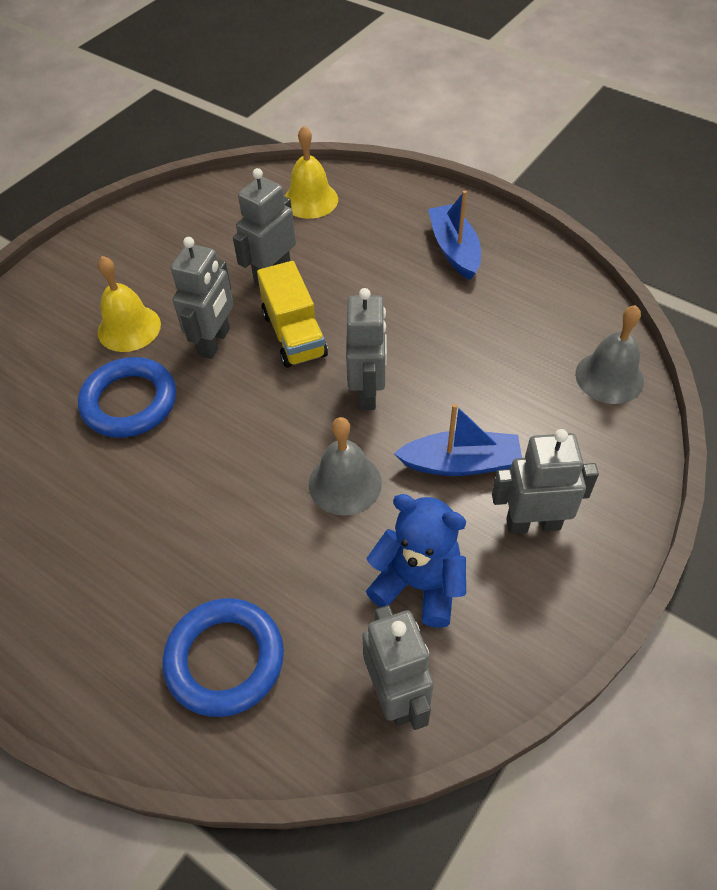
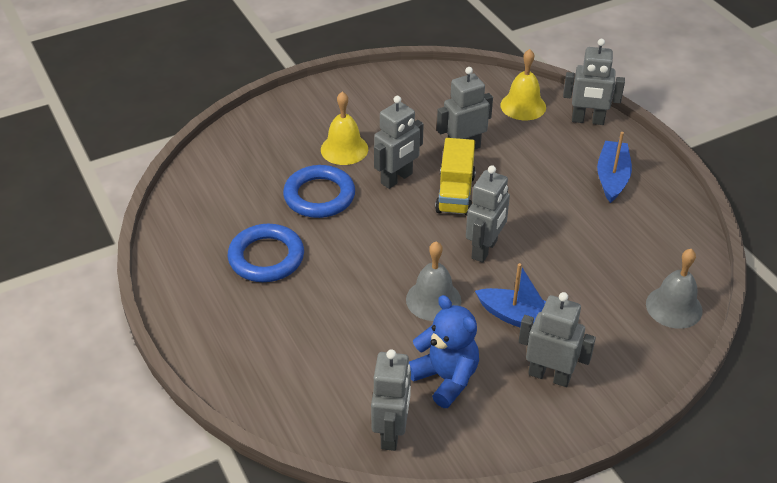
camera: 25 degrees right, 10 degrees down
(225, 659) = (296, 368): blue ring -> blue ring (266, 257)
(389, 193) = (587, 120): none -> grey robot

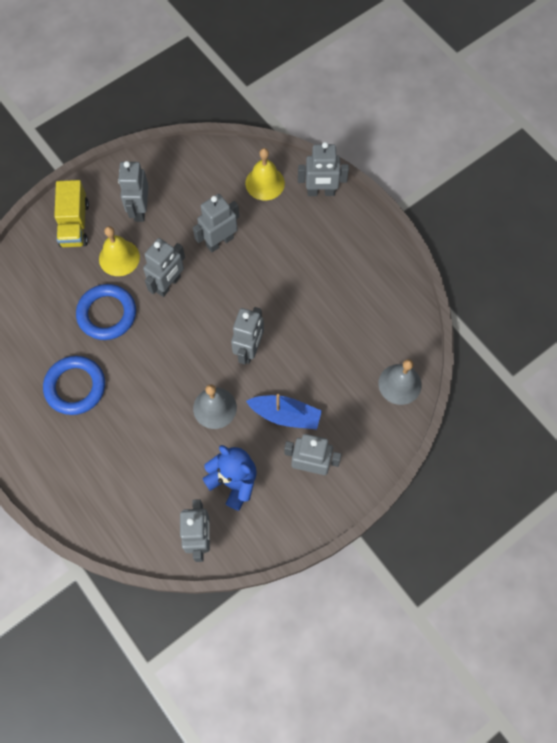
camera: 10 degrees left, 25 degrees up
(376, 112) = (139, 210): none -> grey robot
(455, 193) = (218, 293): yellow truck -> yellow truck (74, 224)
(612, 177) = (345, 255): blue boat -> none

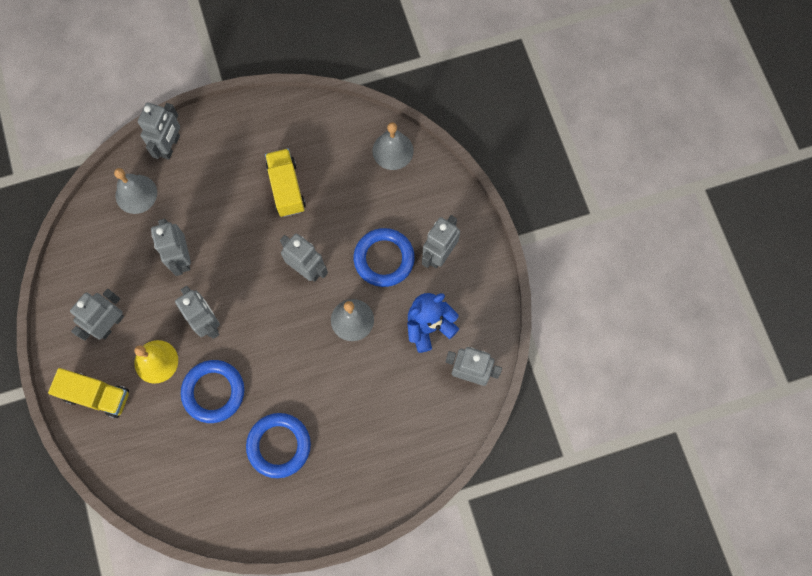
camera: 70 degrees left, 5 degrees up
(139, 210) = (110, 324): grey robot -> grey robot turned 105 degrees clockwise
(265, 183) = (136, 194): yellow bell -> grey bell
(285, 415) = (384, 259): blue boat -> blue ring
(321, 303) = (286, 188): none -> yellow truck

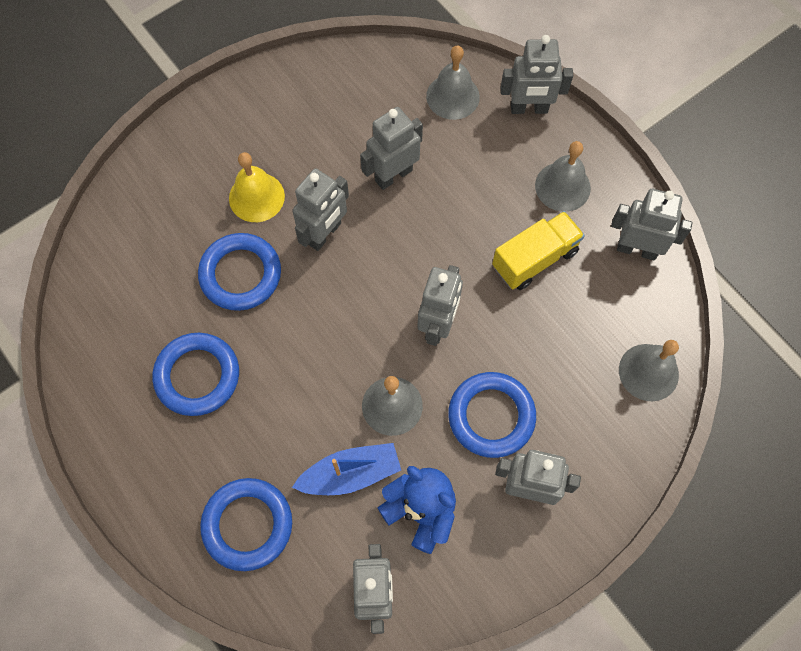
camera: 70 degrees right, 5 degrees down
(97, 395) = (195, 151): yellow truck -> none
(110, 324) = (284, 132): grey robot -> grey robot (637, 249)
(241, 148) = (562, 186): none -> grey bell
(388, 363) = (350, 474): none -> blue boat
(397, 442) = (247, 525): none -> blue ring

